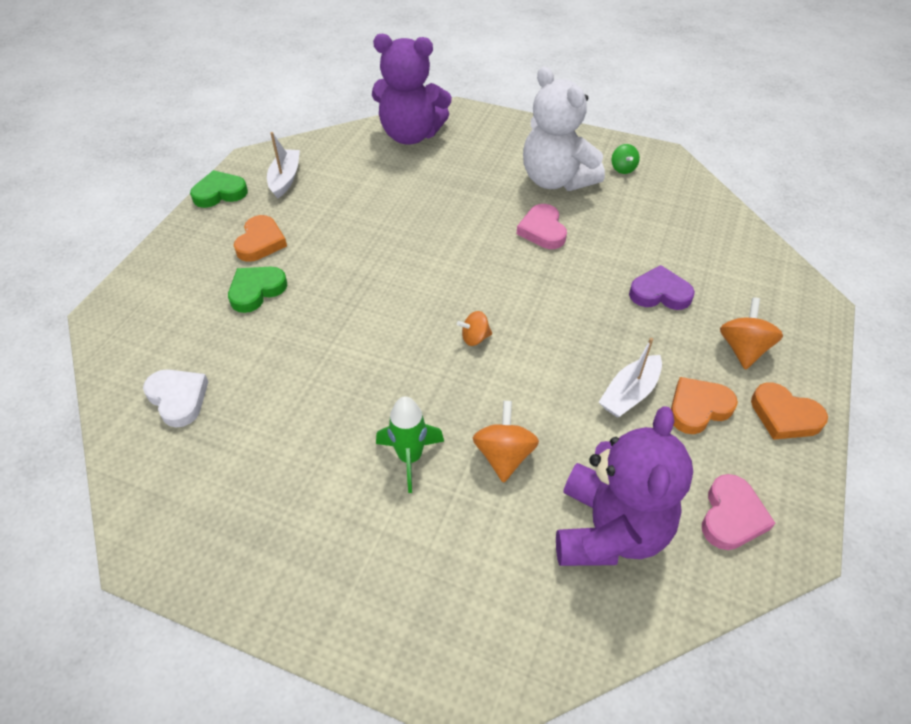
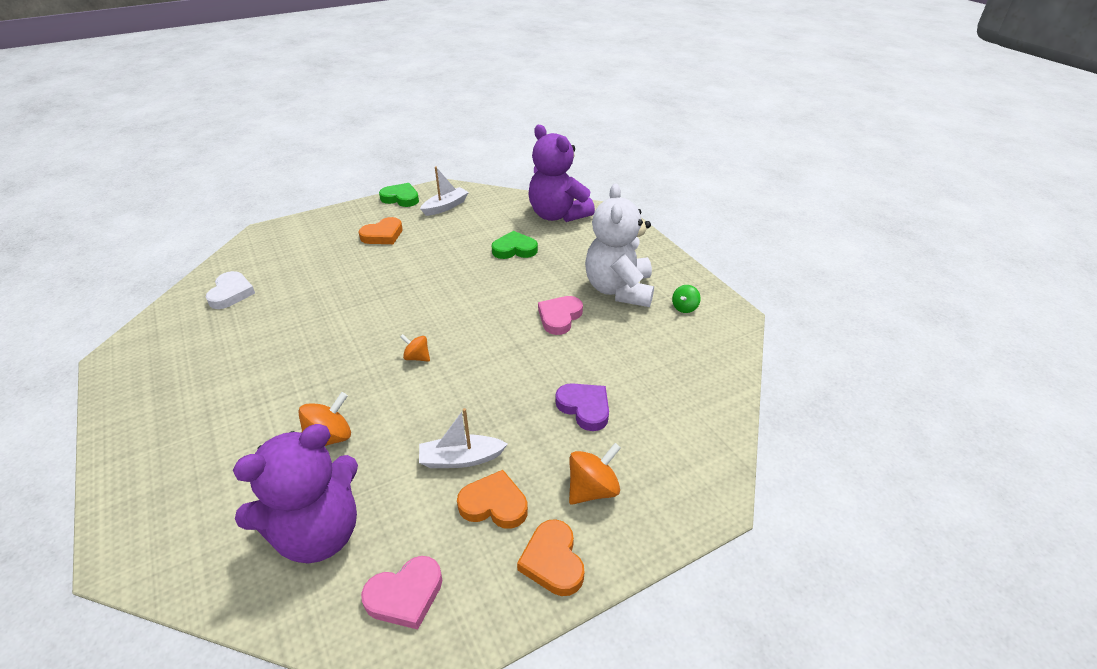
camera: 40 degrees right, 10 degrees down
(256, 290) = (343, 260): green heart -> green heart (514, 249)
(410, 457) = (282, 401): green rocket -> none

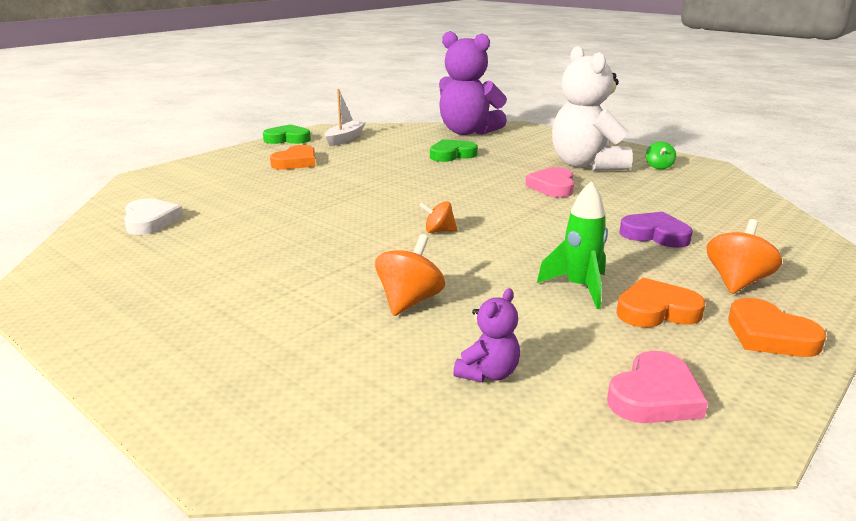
camera: 20 degrees left, 15 degrees down
(318, 533) = (488, 373): purple teddy bear -> purple teddy bear, size x0.43
(461, 459) = (579, 288): white boat -> green rocket

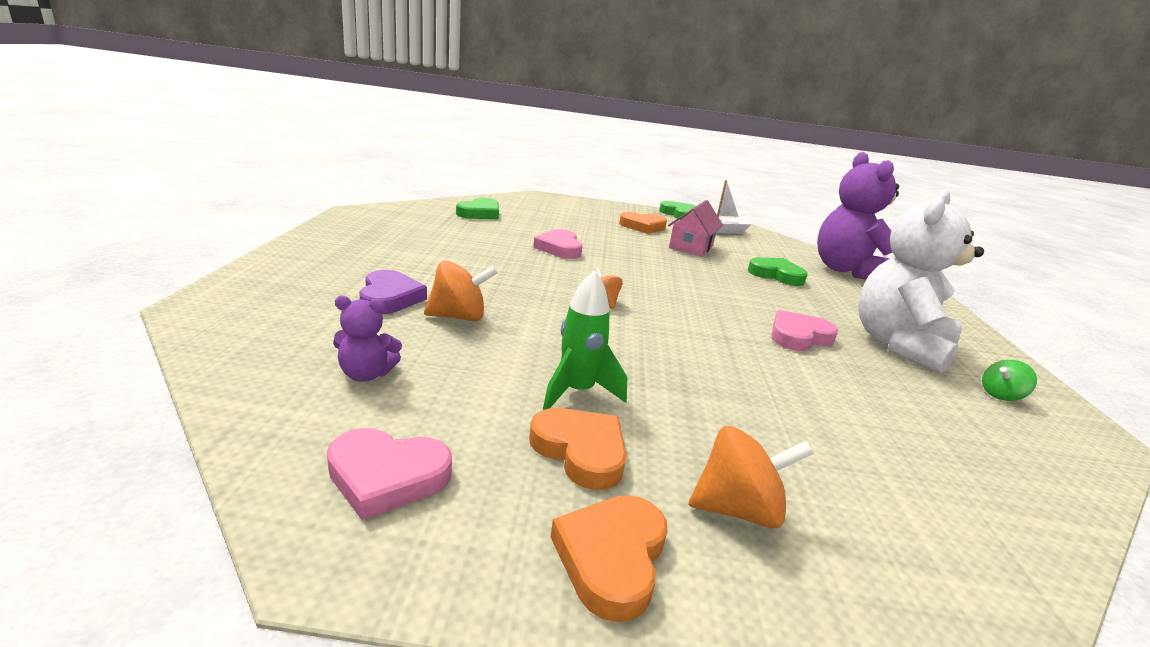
camera: 50 degrees right, 0 degrees up
(150, 221) = (480, 213): white heart -> green heart
(303, 212) = (559, 248): none -> pink heart
(365, 161) = (691, 247): none -> pink house
(655, 235) = (781, 422): purple heart -> purple heart (389, 298)

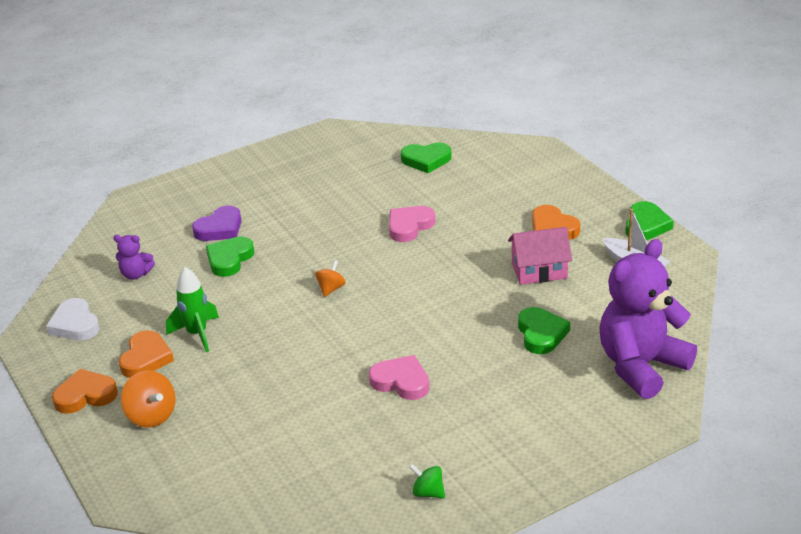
camera: 60 degrees right, 10 degrees up
(366, 374) = (136, 274): purple teddy bear -> purple teddy bear turned 45 degrees counterclockwise
(387, 476) = (75, 324): pink heart -> white heart
(459, 317) = (229, 259): orange spinning top -> green heart
(898, 345) = (462, 431): white teddy bear -> none

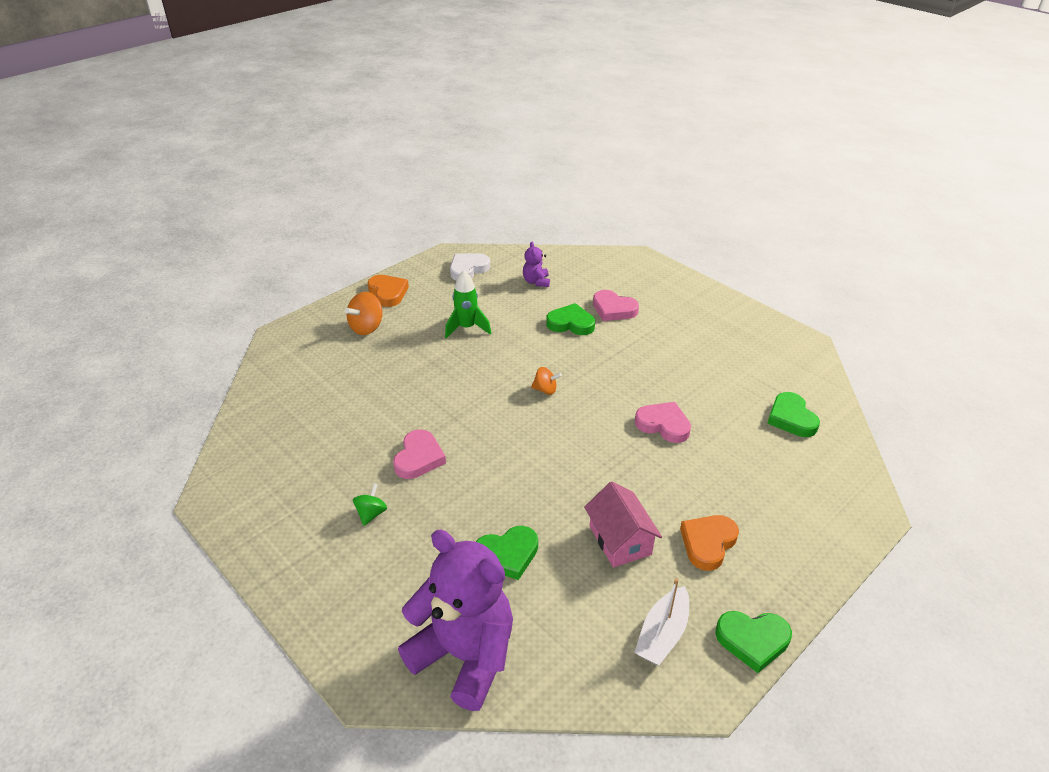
camera: 75 degrees right, 5 degrees up
(146, 358) = (433, 310): orange heart -> none
(220, 228) = (613, 309): purple heart -> pink heart
(428, 492) = (271, 499): green spinning top -> green spinning top (371, 513)

